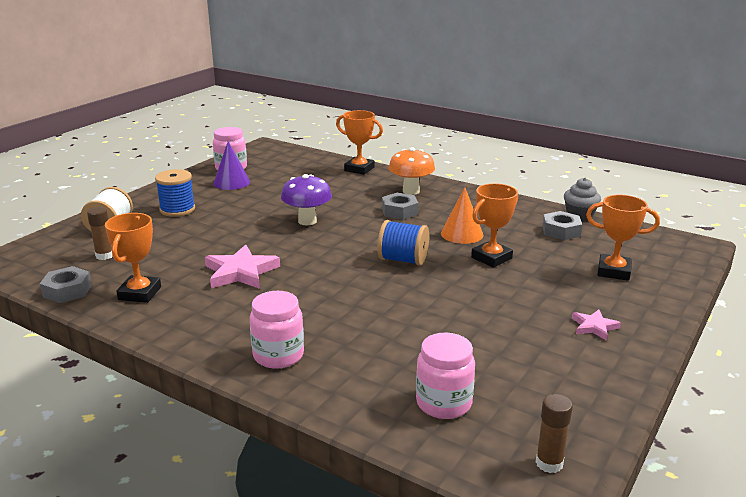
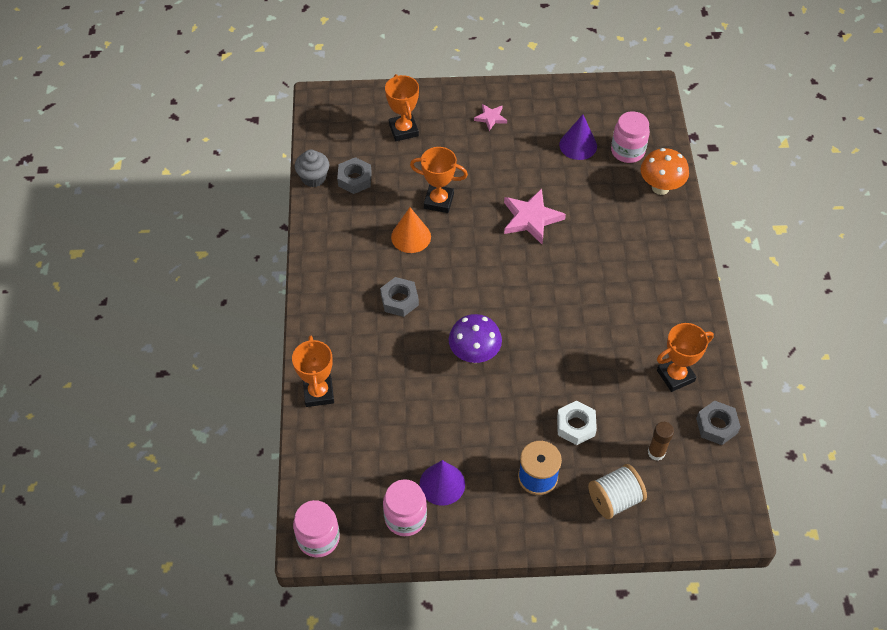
camera: 125 degrees left, 30 degrees up
(184, 235) = (575, 426): none -> white nut
(241, 272) = (593, 337): pink star -> pink star (531, 218)
(278, 355) = (659, 245): pink jar -> pink jar (318, 538)
(403, 260) = (487, 250): blue spool -> none
(411, 191) = (346, 316): orange mushroom -> orange mushroom (660, 187)
(492, 368) = (578, 145): none -> purple cone
(549, 463) = (632, 97): brown glue stick -> none

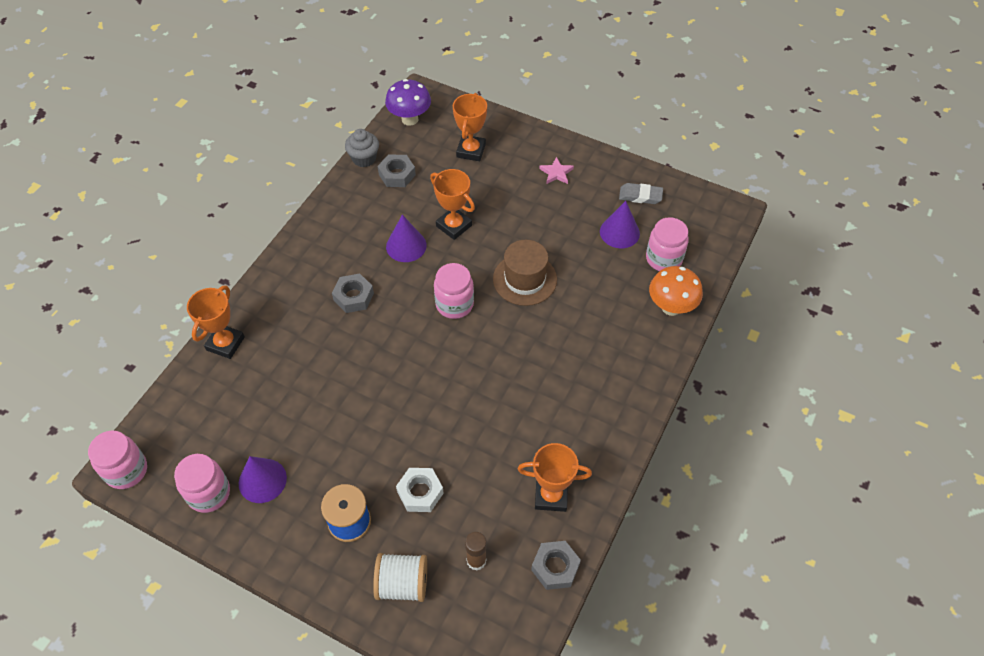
camera: 30 degrees right, 0 degrees up
(411, 236) = (406, 246): orange cone -> purple cone
(474, 354) = (380, 378): purple mushroom -> purple mushroom (410, 119)
(489, 266) = (454, 304): none -> pink jar
(531, 218) = (525, 279): pink star -> brown hat
(573, 107) = (640, 196): none -> grey eraser

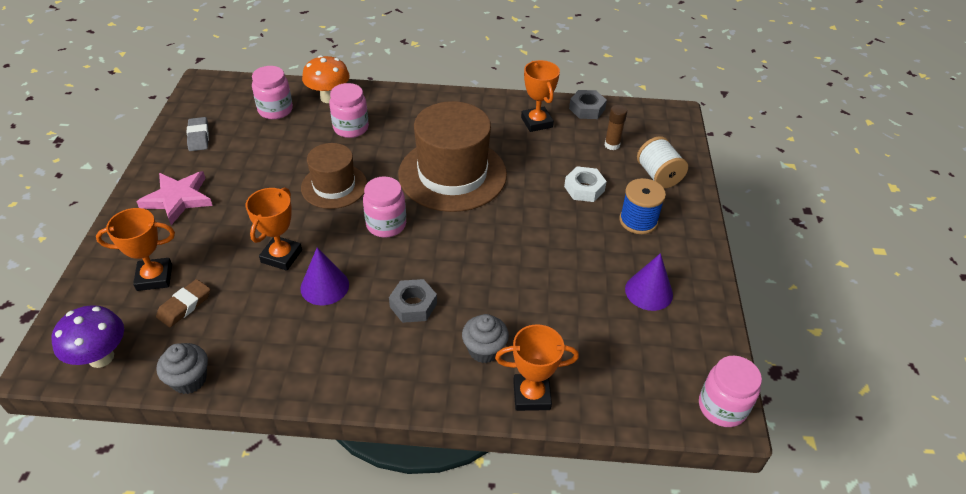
camera: 115 degrees left, 10 degrees down
(209, 493) = (689, 325): pink jar -> pink jar (351, 128)
(283, 329) = (484, 350): none -> grey cupcake
(397, 175) = (212, 334): grey nut -> none
(433, 163) = (184, 305): none -> brown eraser
(498, 378) = (452, 174): none -> brown hat
(556, 173) = (178, 199): pink star -> pink star, size x1.81
(619, 232) = (251, 140): purple cone -> none

